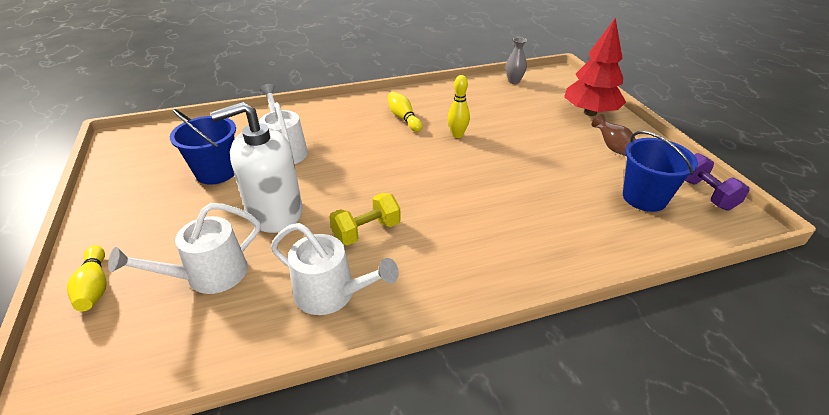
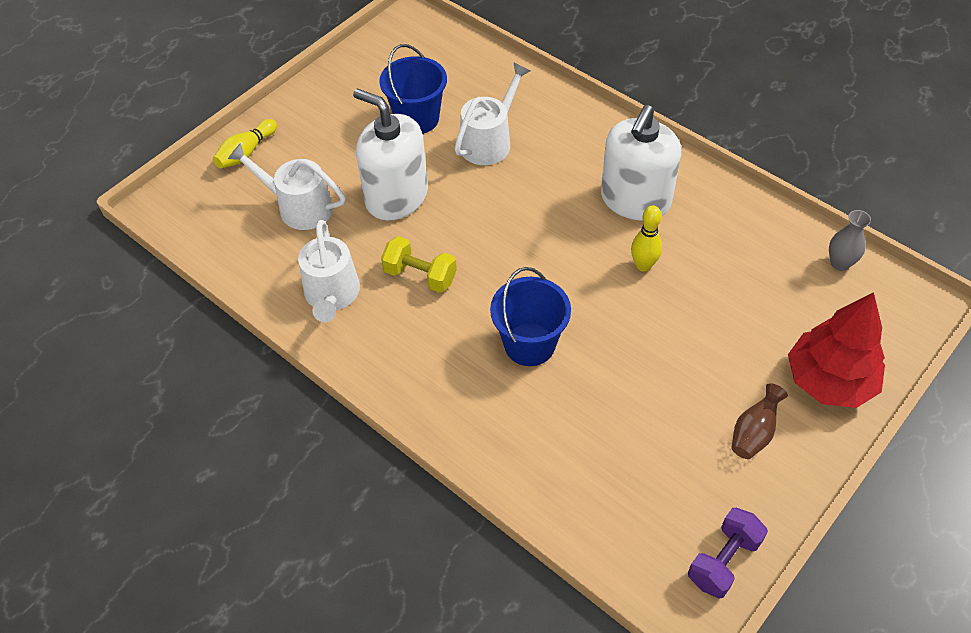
camera: 60 degrees right, 15 degrees up
(404, 118) = (635, 200): yellow bowling pin -> white soap dispenser
(644, 198) = (661, 495): blue bucket -> blue bucket (529, 344)

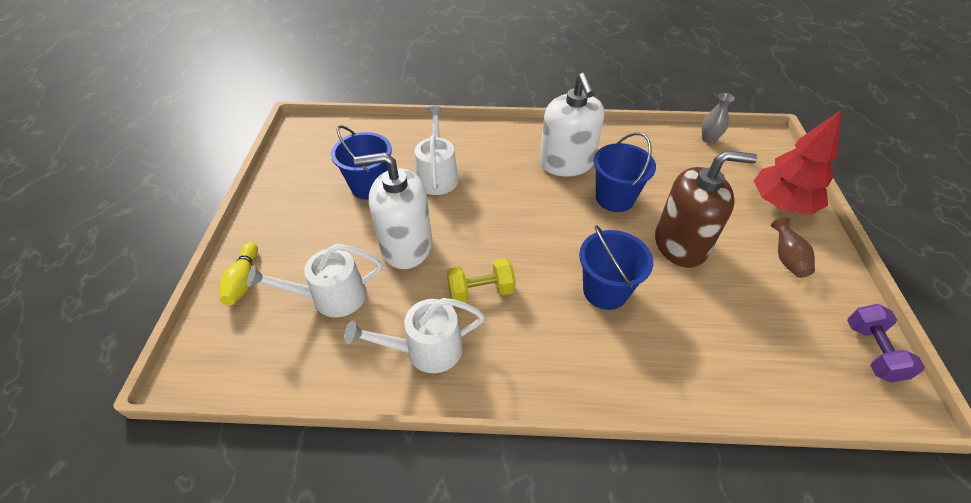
camera: 40 degrees left, 5 degrees down
(332, 295) = (426, 349): white watering can -> white watering can turned 120 degrees clockwise
(643, 265) = (614, 198): yellow bowling pin -> blue bucket
(656, 350) = (680, 244): none -> brown soap dispenser

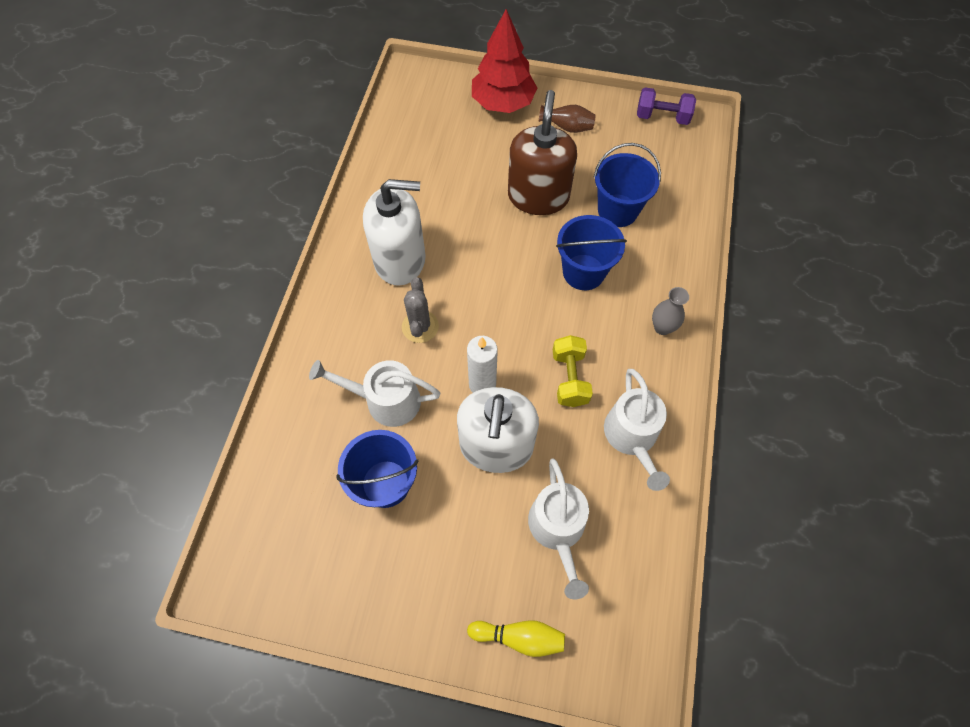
camera: 80 degrees left, 15 degrees up
(462, 229) = (482, 384): none -> white candle
(507, 184) = (420, 326): none -> grey cactus
(614, 198) = (466, 230): blue bucket -> blue bucket (617, 210)
(708, 139) = (397, 121): grey vase -> grey vase (662, 327)

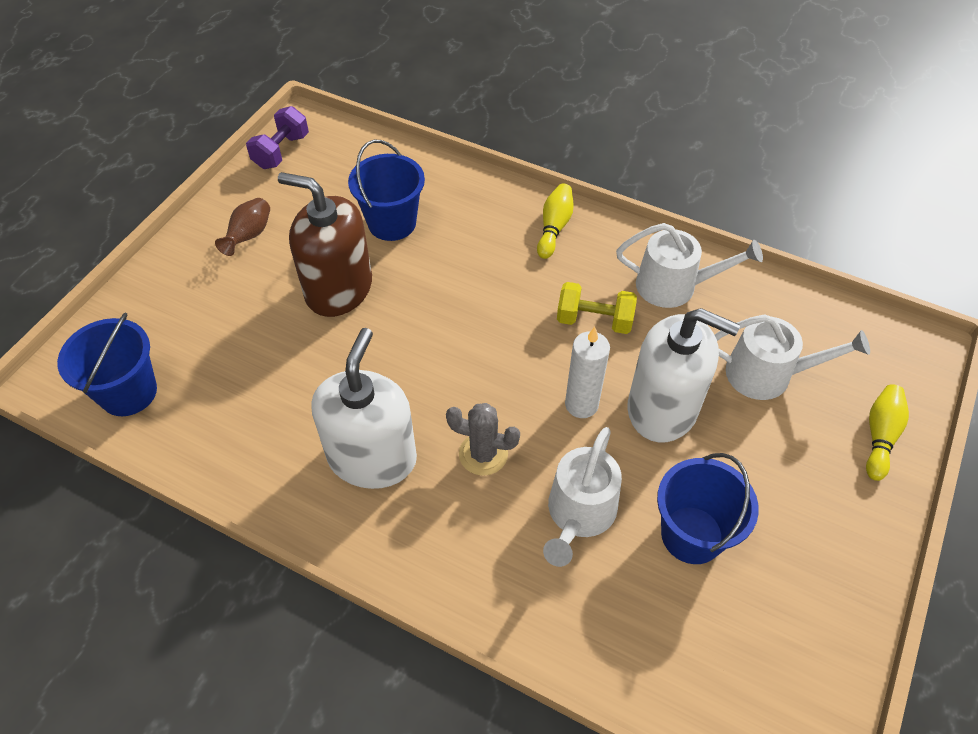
camera: 75 degrees left, 10 degrees down
(503, 103) = (171, 289): red tree -> none
(583, 272) = (462, 274): blue bucket -> blue bucket (128, 392)
(662, 327) = (554, 227): grey vase -> yellow bowling pin

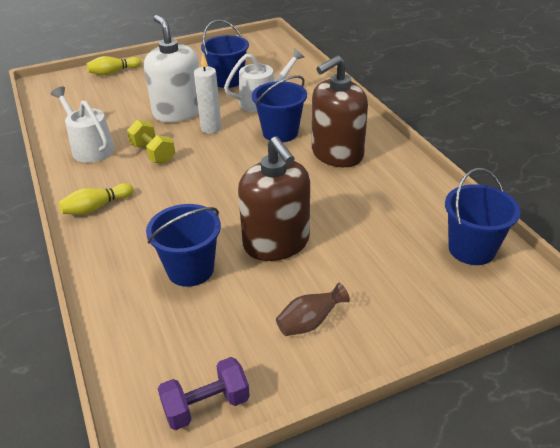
camera: 140 degrees left, 15 degrees down
(372, 457) = (337, 154): white soap dispenser -> brown soap dispenser
(483, 454) = (280, 132): grey cactus -> blue bucket
(767, 374) = (116, 102): white watering can -> none

